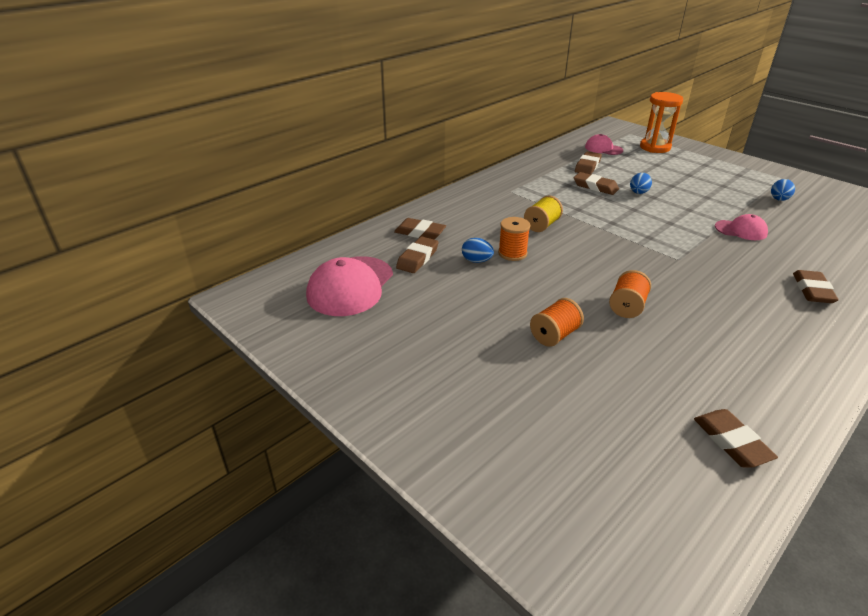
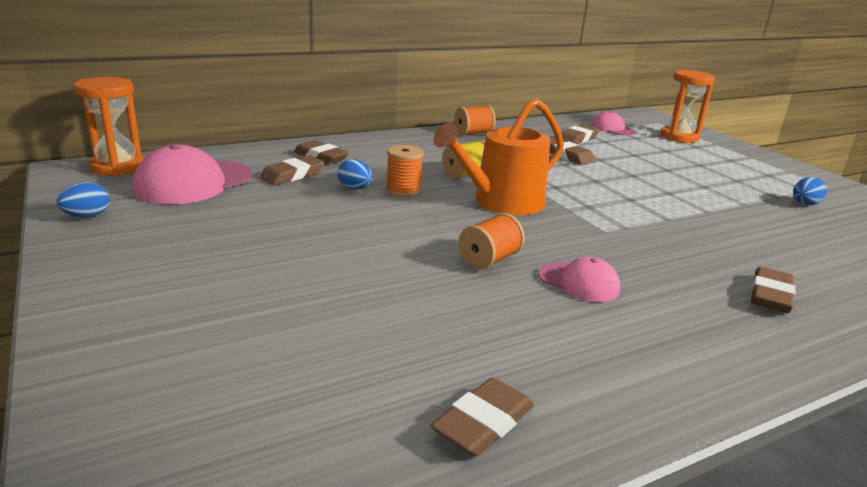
camera: 15 degrees right, 10 degrees down
(271, 285) = (117, 167): none -> orange hourglass
(554, 335) = (367, 266): orange spool -> orange spool (473, 133)
(590, 248) = (501, 202): none -> orange watering can
(638, 193) = (616, 169): blue egg -> blue egg (87, 216)
(731, 442) = (483, 423): brown eraser -> brown eraser turned 45 degrees clockwise
(741, 230) = (721, 221): pink cap -> pink cap (579, 282)

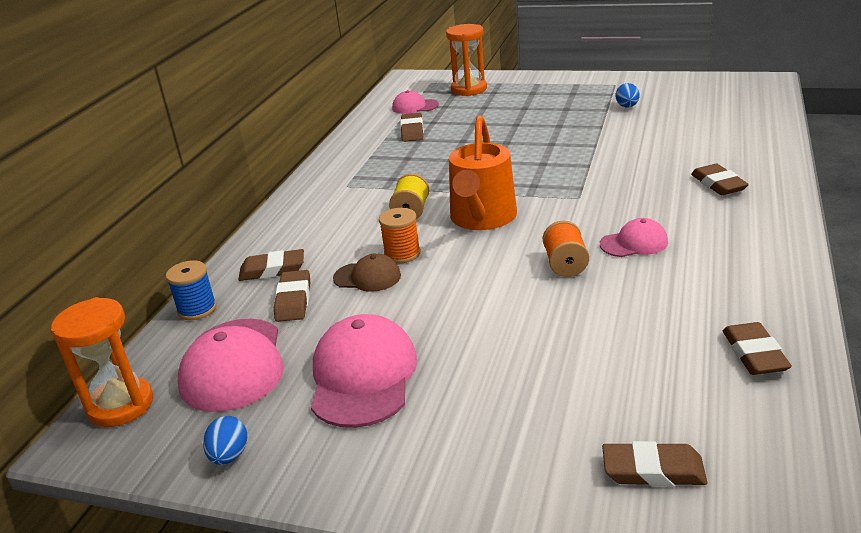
camera: 40 degrees left, 5 degrees up
(224, 229) = (363, 376): none -> pink cap
(246, 152) = (197, 309): none -> blue spool
(355, 188) = (367, 277): blue egg -> brown cap
(473, 133) = (332, 171): orange spool -> none
(567, 155) = (437, 150): brown eraser -> brown eraser (653, 470)

